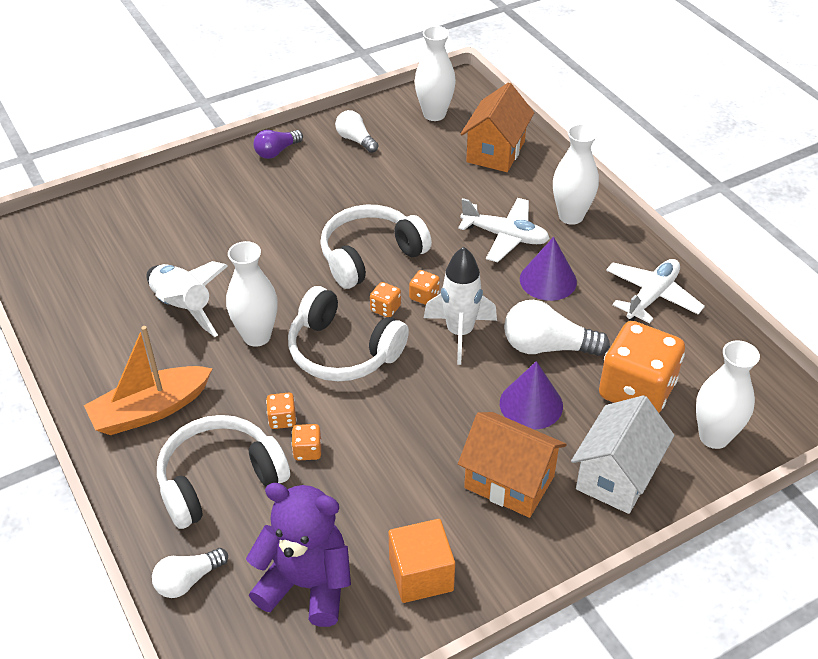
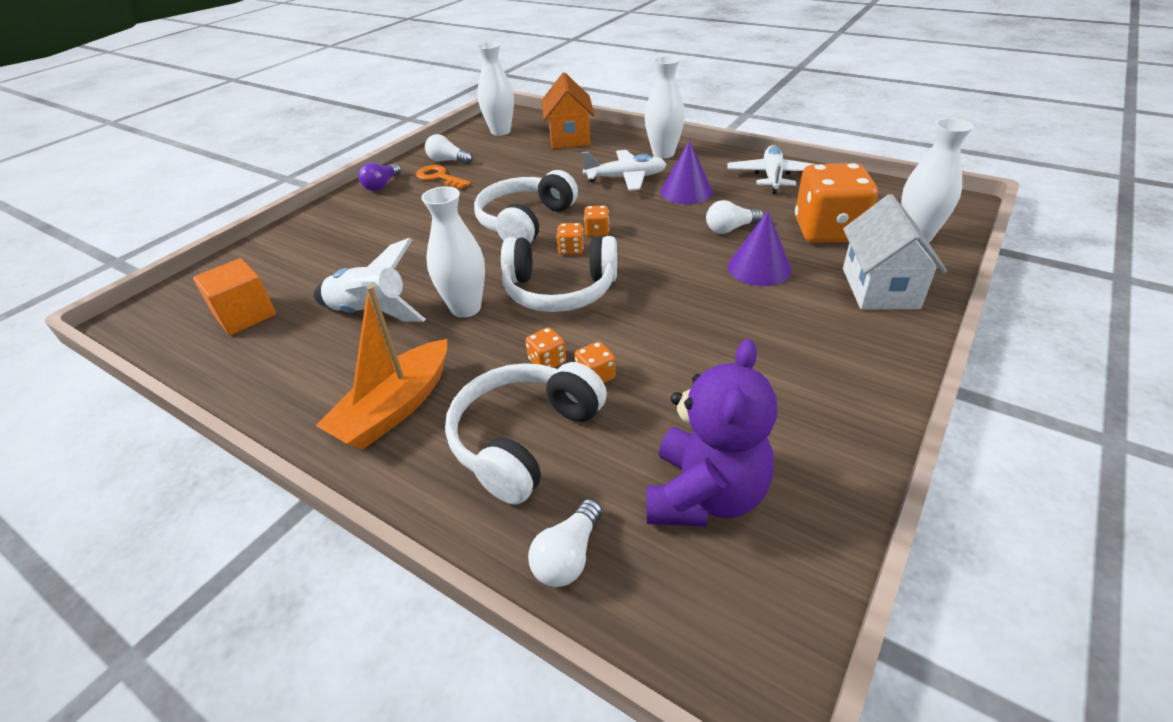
camera: 25 degrees left, 5 degrees down
(306, 584) = (705, 495): purple teddy bear -> purple teddy bear turned 120 degrees clockwise
(333, 161) = (439, 177): none -> orange key
(421, 575) = (807, 432): orange cube -> orange cube (245, 315)
(459, 333) = (651, 244): white rocket -> none
(509, 482) = (802, 326): orange house -> none
(547, 347) = (730, 229): white light bulb -> white light bulb, size x0.63

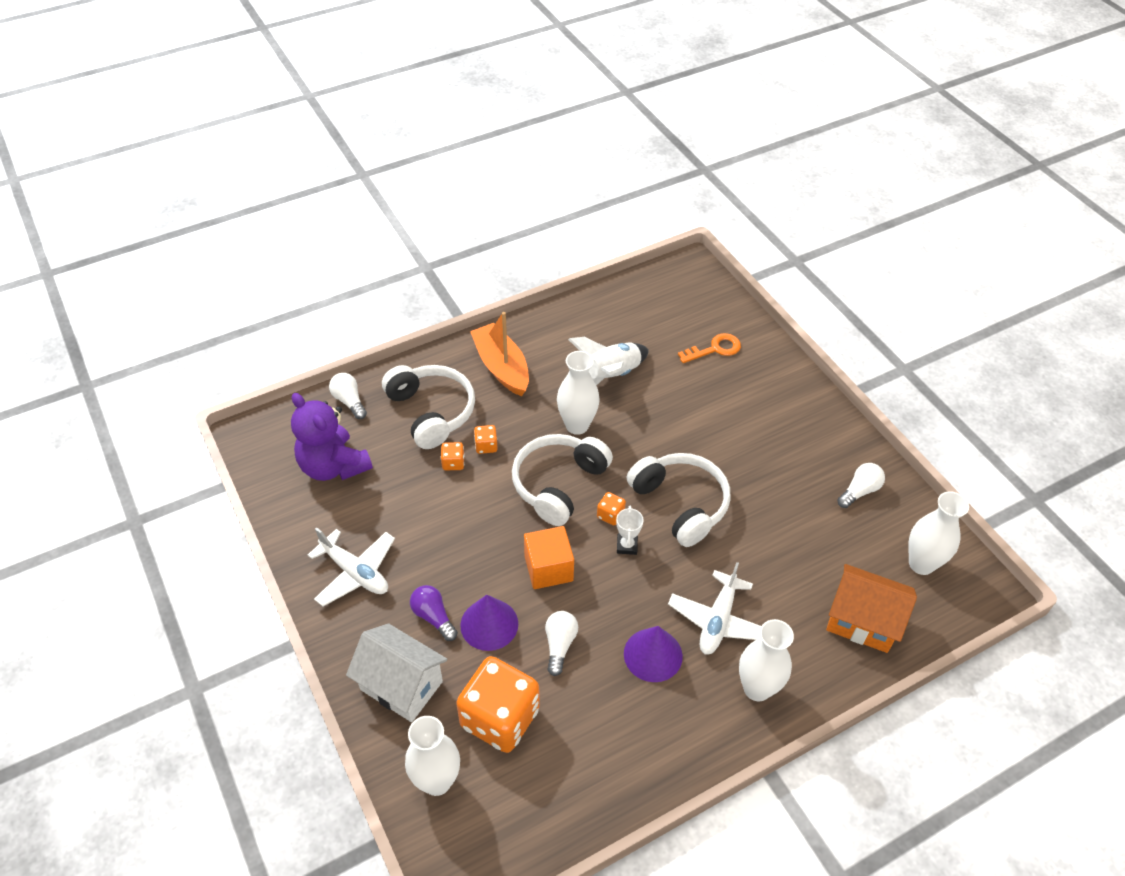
camera: 115 degrees right, 10 degrees up
(245, 315) = (655, 317): orange cube -> orange cube (548, 568)
(382, 185) = (828, 427): purple light bulb -> purple light bulb (433, 617)
(439, 177) = (820, 473): orange key -> orange key (715, 349)
(597, 231) = (627, 545): orange dice -> white trophy
(772, 177) = (631, 754): white plane -> white plane (355, 572)

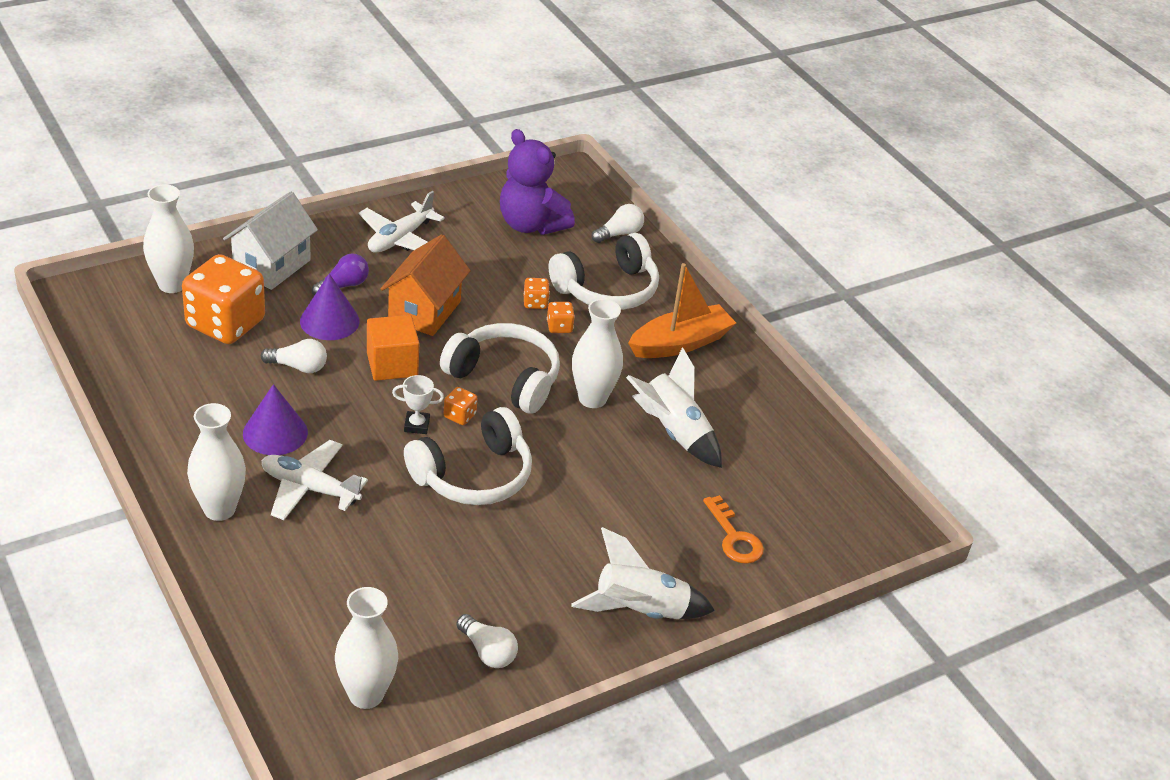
camera: 85 degrees right, 10 degrees down
(333, 466) = (531, 224): purple teddy bear -> purple teddy bear turned 90 degrees counterclockwise
(798, 404) = (639, 611): none -> white rocket
(862, 621) = (289, 616): orange house -> orange house (424, 311)

